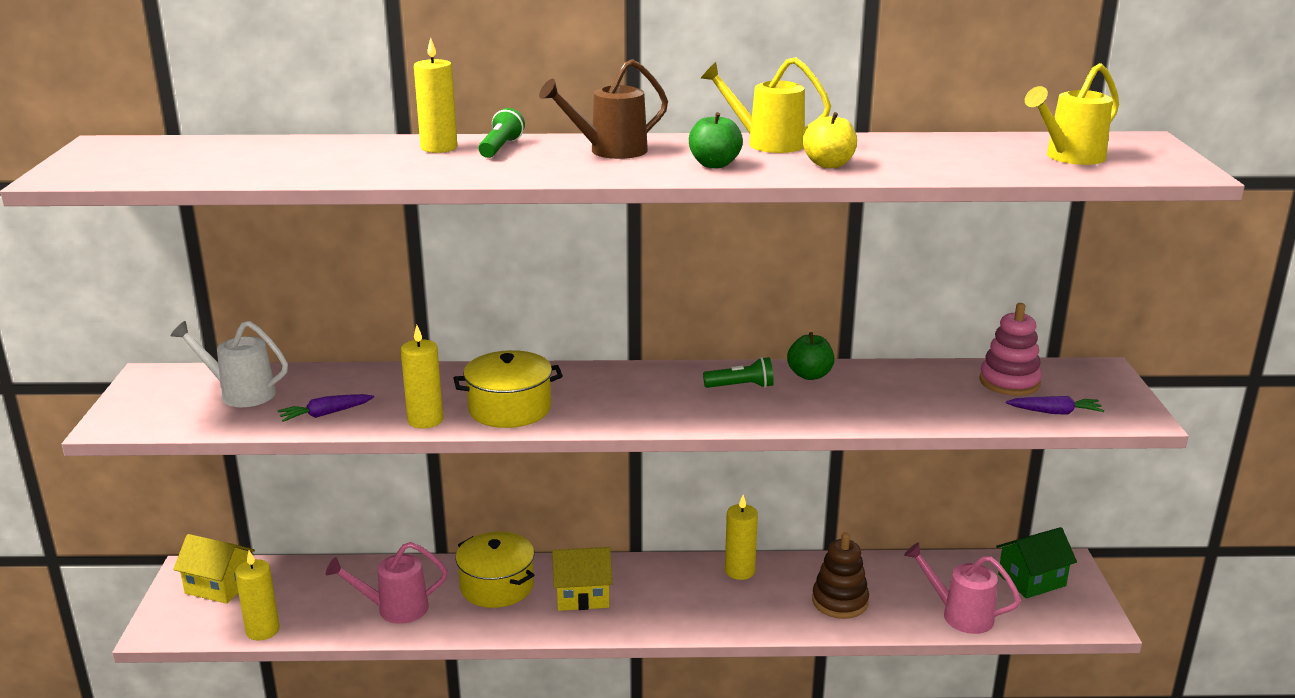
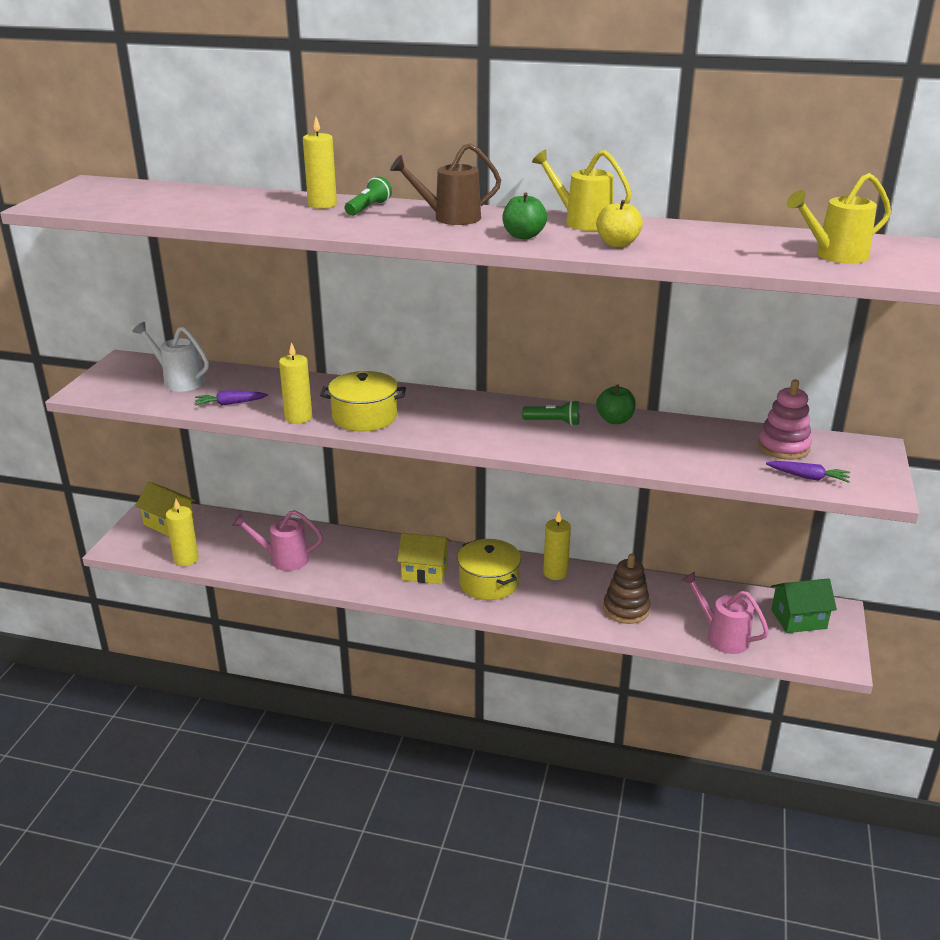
camera: 15 degrees right, 5 degrees up
(497, 586) = (364, 554): yellow pot -> yellow pot (488, 582)

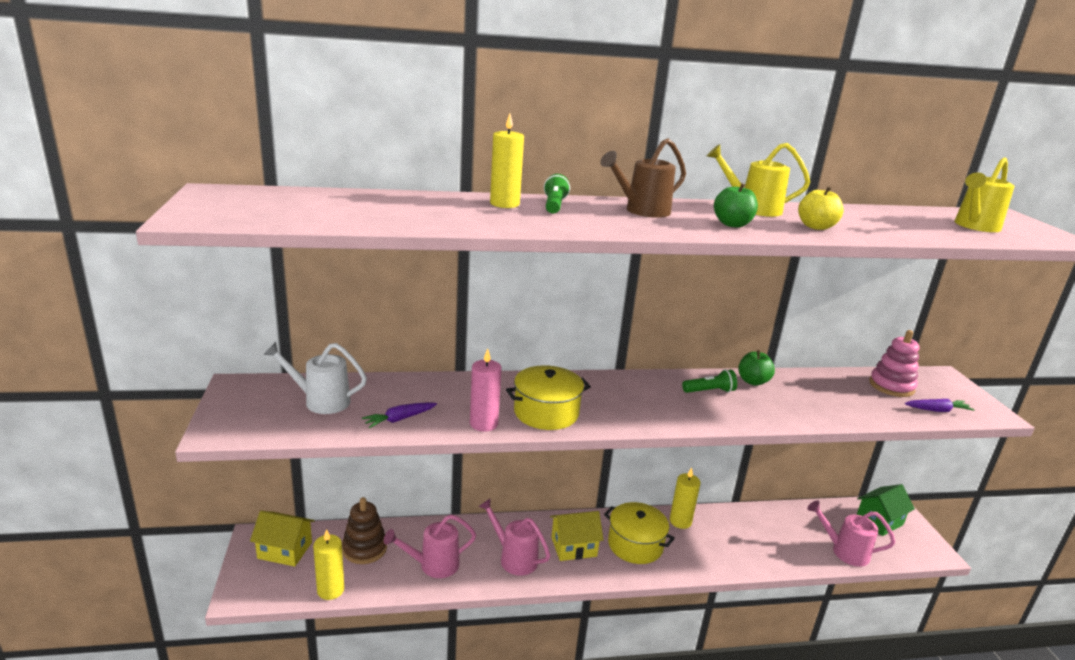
camera: 25 degrees left, 5 degrees down
(298, 417) = (483, 424): yellow candle -> pink candle
(360, 569) = (514, 558): none -> pink watering can
(626, 609) = (759, 544): brown stacking toy -> brown stacking toy (365, 548)

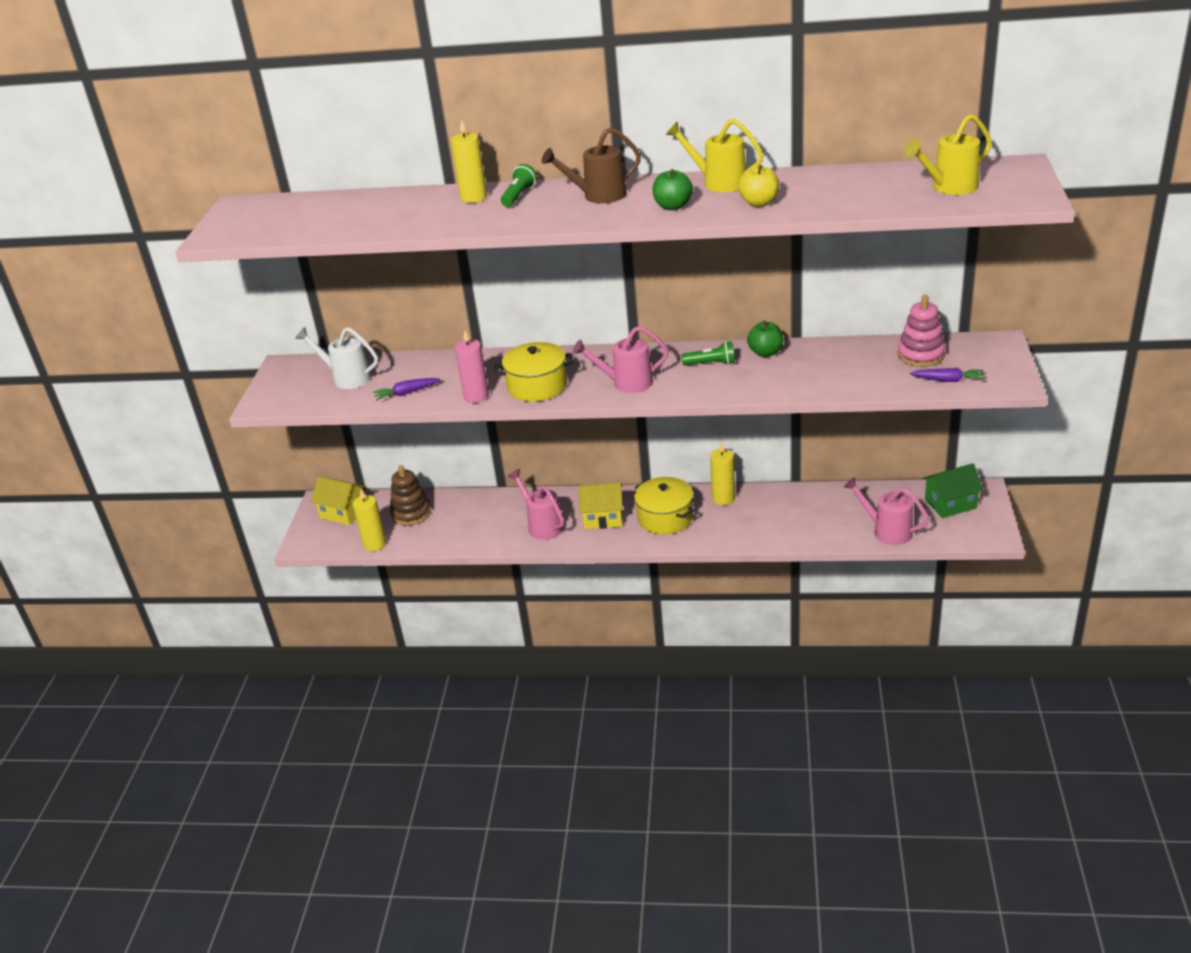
camera: 20 degrees right, 10 degrees up
(433, 565) = (467, 528): pink watering can -> pink watering can (626, 383)

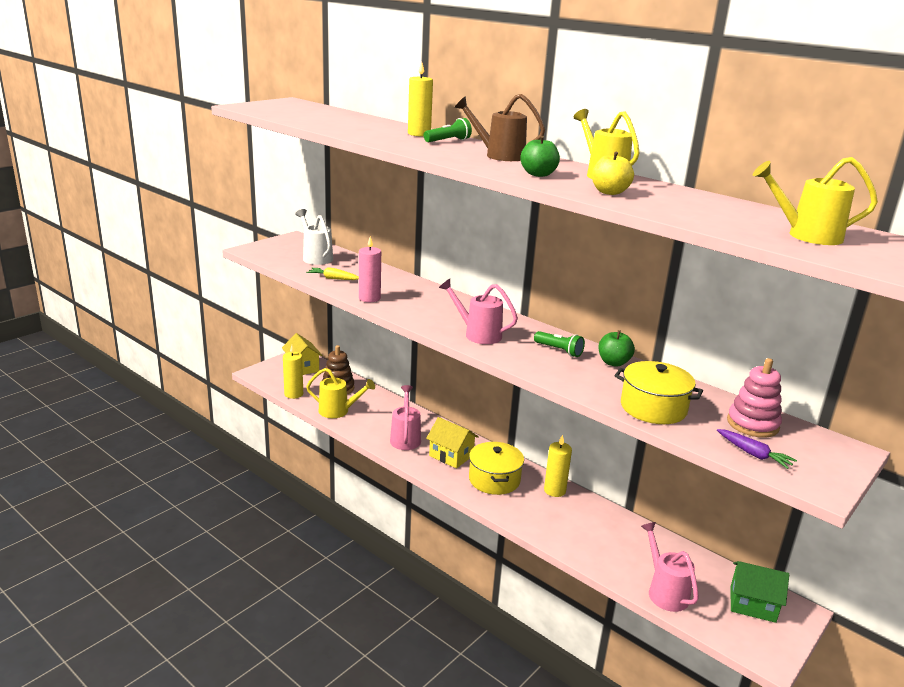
camera: 30 degrees right, 10 degrees down
(406, 393) = (333, 278): purple carrot -> yellow carrot
(444, 536) = (338, 411): none -> yellow watering can
(537, 386) = (416, 310): yellow pot -> yellow pot (653, 408)

